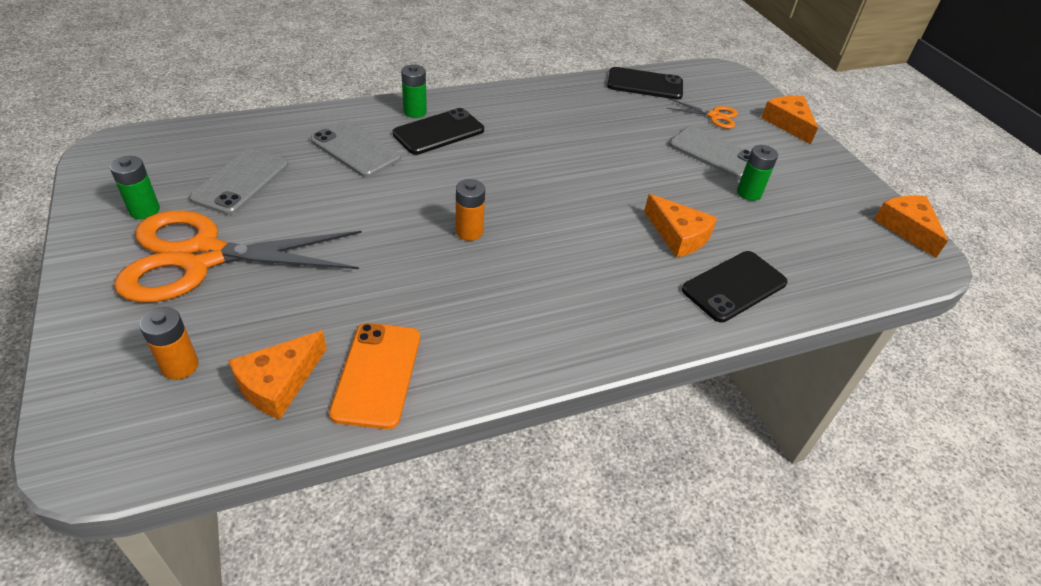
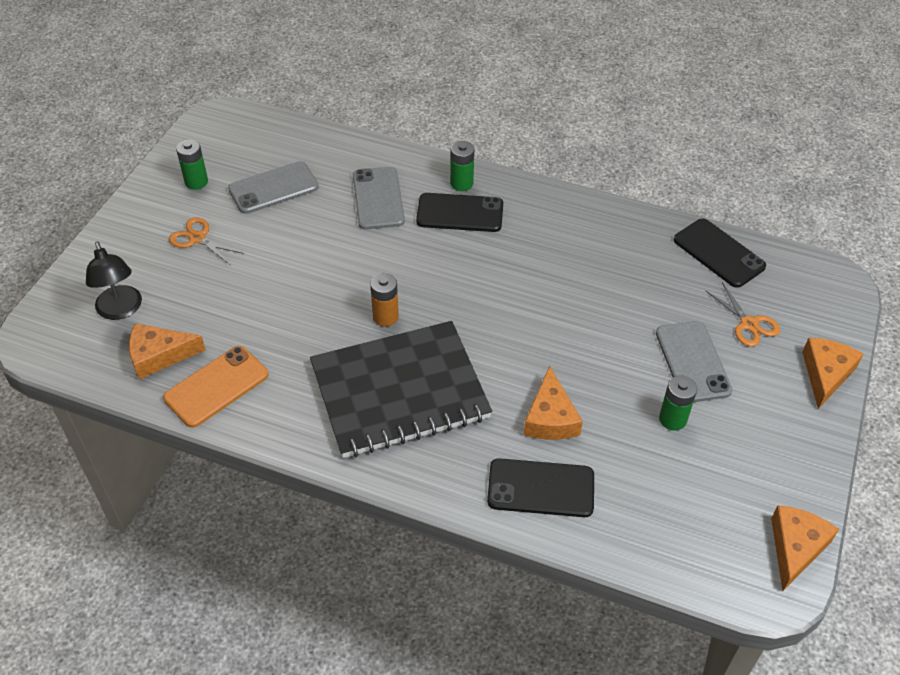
camera: 45 degrees right, 5 degrees up
(180, 366) = (121, 310): orange battery -> black lamp
(202, 257) = (197, 238): orange scissors -> orange scissors, size x0.43
(550, 280) = (399, 391): none -> black notebook

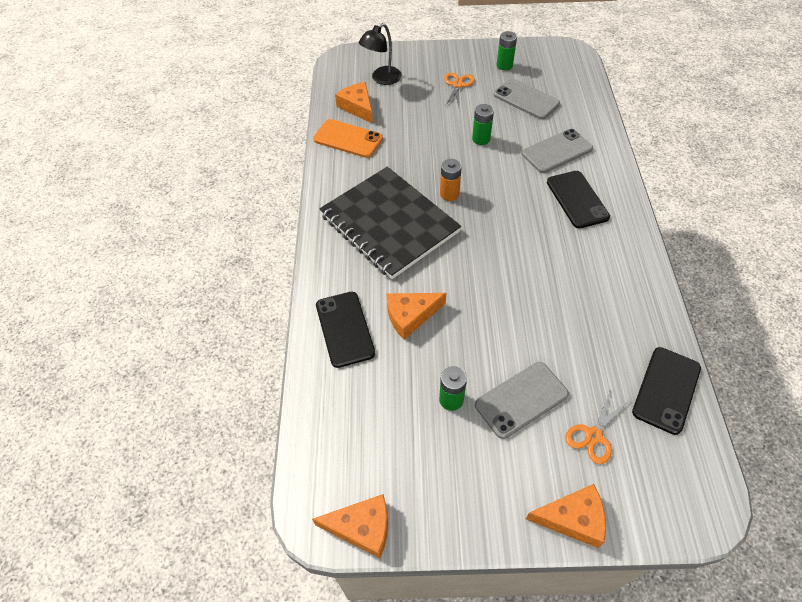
camera: 70 degrees right, 5 degrees up
(461, 183) = (609, 190): green battery -> green battery (481, 139)

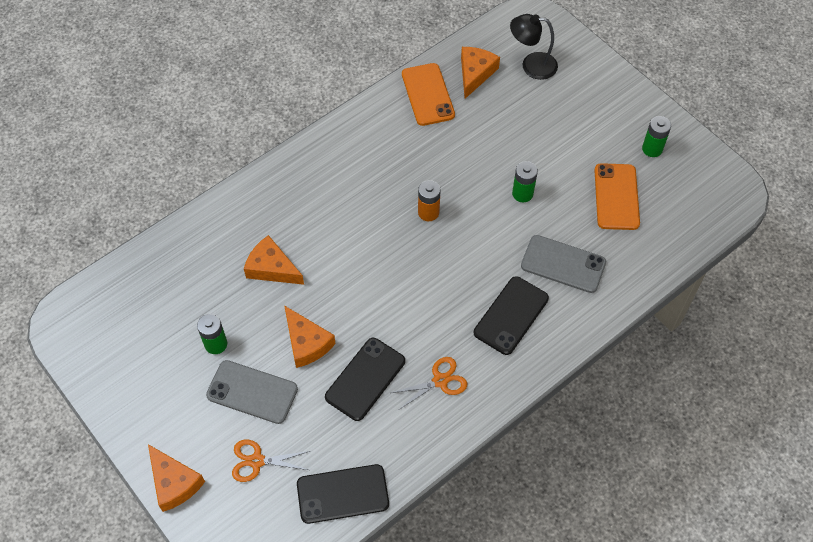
camera: 50 degrees right, 5 degrees up
(344, 329) = (224, 232): black phone -> black phone (365, 379)
(362, 527) = (74, 352): orange cheese -> orange cheese (306, 343)
(389, 224) = (355, 191): black notebook -> none
(458, 85) = (582, 129): orange scissors -> orange scissors (440, 381)
(526, 99) = (616, 197): grey phone -> orange phone

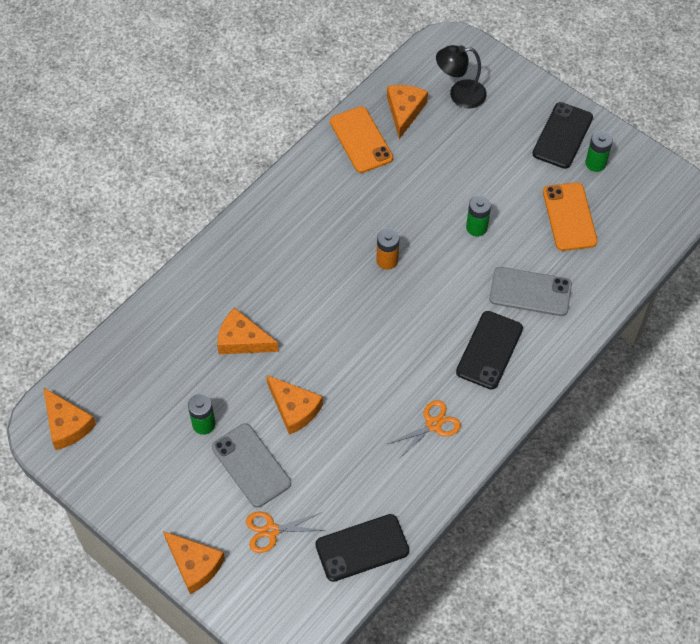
camera: 10 degrees left, 0 degrees up
(86, 323) = (67, 425): none -> orange cheese
(252, 392) = (251, 465): grey phone -> grey phone turned 45 degrees clockwise
(365, 379) = (359, 434): black phone -> black phone (562, 135)

